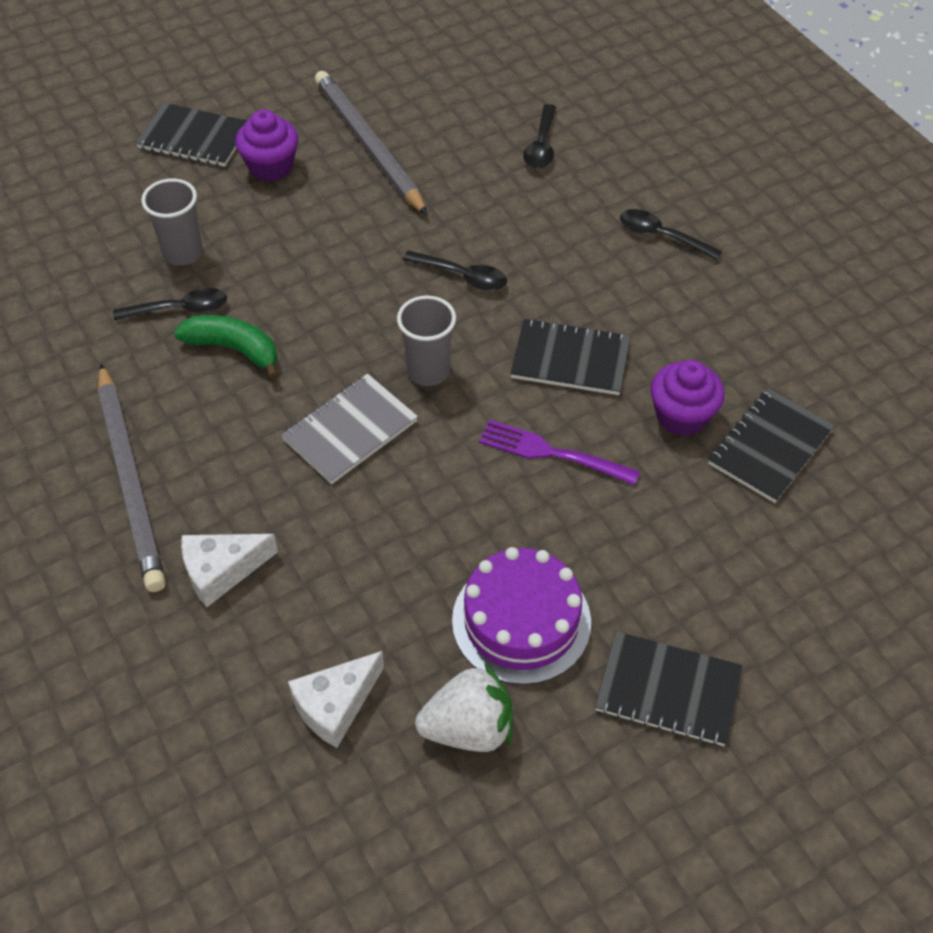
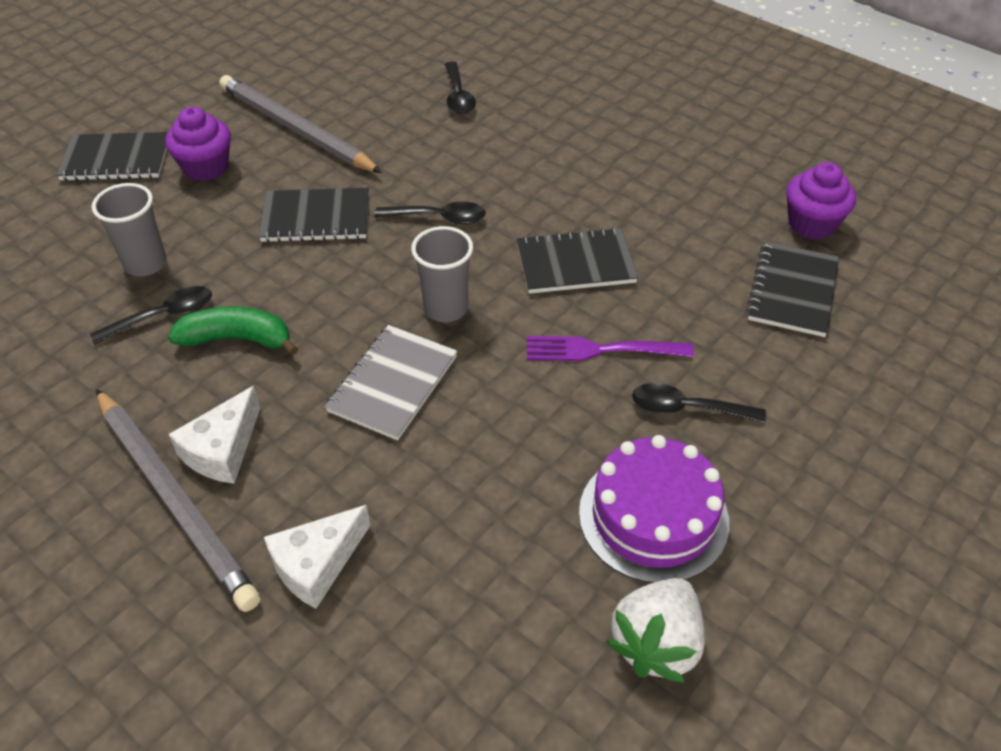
camera: 20 degrees left, 5 degrees down
(335, 705) = (505, 668): white cheese -> white cheese (222, 450)
(469, 728) = (656, 643): white strawberry -> white strawberry turned 150 degrees clockwise
(661, 236) = (602, 143): black spoon -> black spoon (687, 408)
(668, 690) = (827, 538): black notebook -> black notebook (316, 218)
(682, 416) = (701, 285): purple cupcake -> purple cupcake (811, 224)

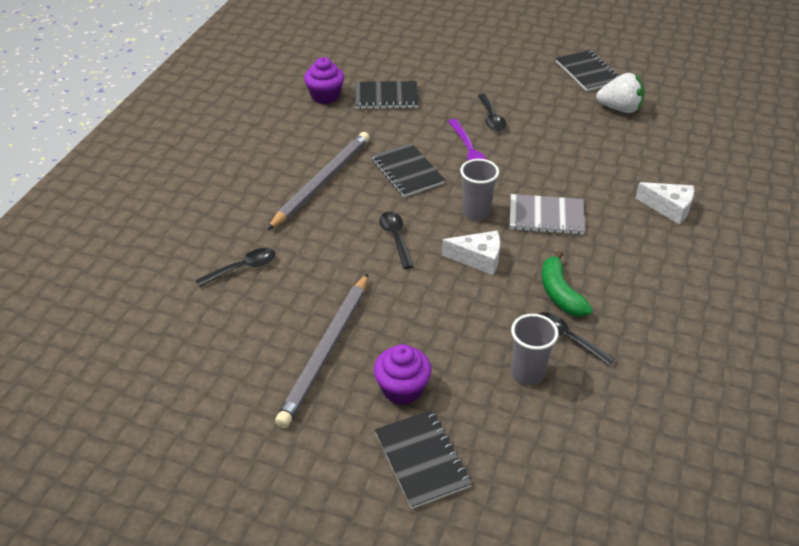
camera: 110 degrees left, 5 degrees down
(175, 499) = (680, 271): grey pencil -> grey pencil (322, 182)
(222, 450) = (638, 266): white cheese -> white cheese (478, 258)
(316, 218) = (428, 298): black notebook -> black notebook (587, 72)
(653, 516) = (561, 118): purple cake -> none

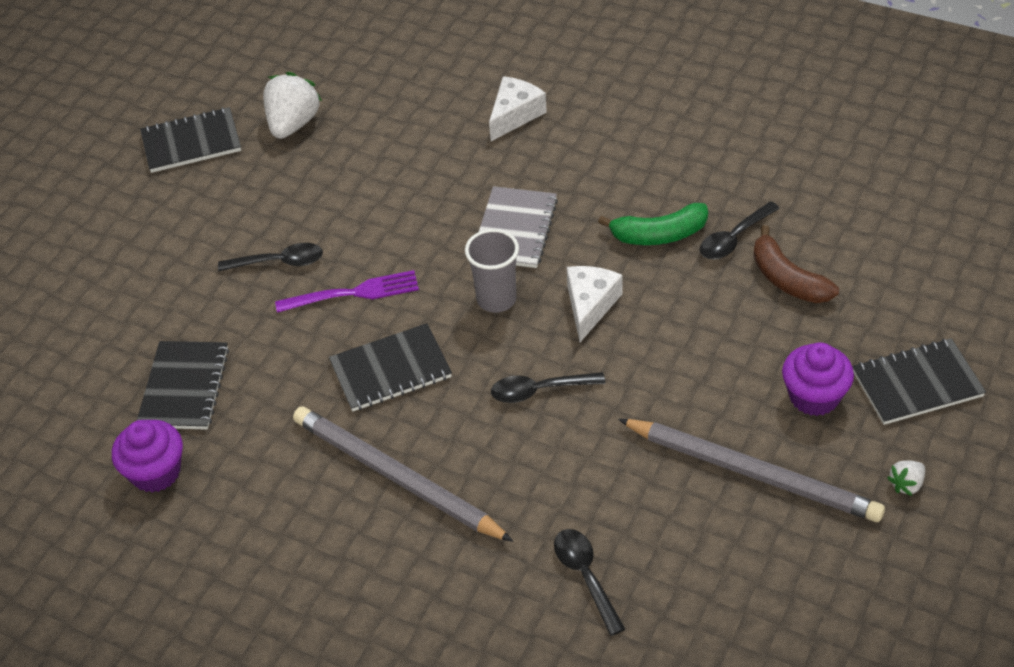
camera: 80 degrees left, 5 degrees up
(315, 447) = (906, 484): none -> white strawberry
(527, 373) = (787, 279): grey cup -> brown banana

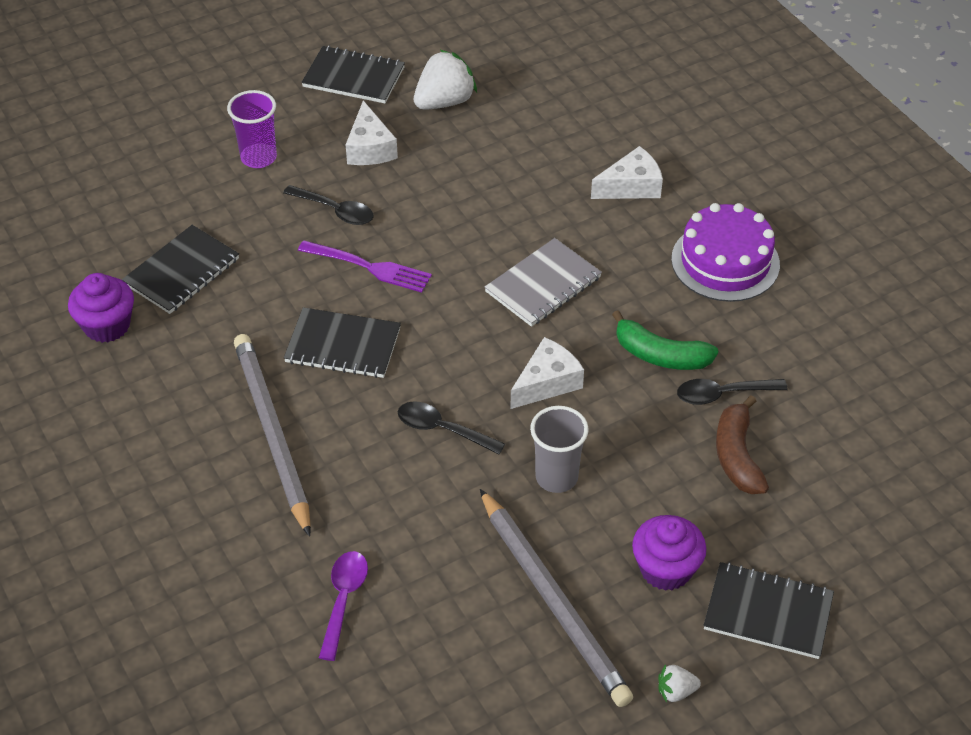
camera: 30 degrees right, 0 degrees up
(166, 253) = (258, 157): none -> purple cup
(261, 194) = (370, 148): none -> white cheese
(496, 299) = (476, 335): grey cup -> grey cup (556, 477)
(585, 576) = (343, 600): black spoon -> purple spoon
(642, 136) = (725, 261): none -> purple cake

